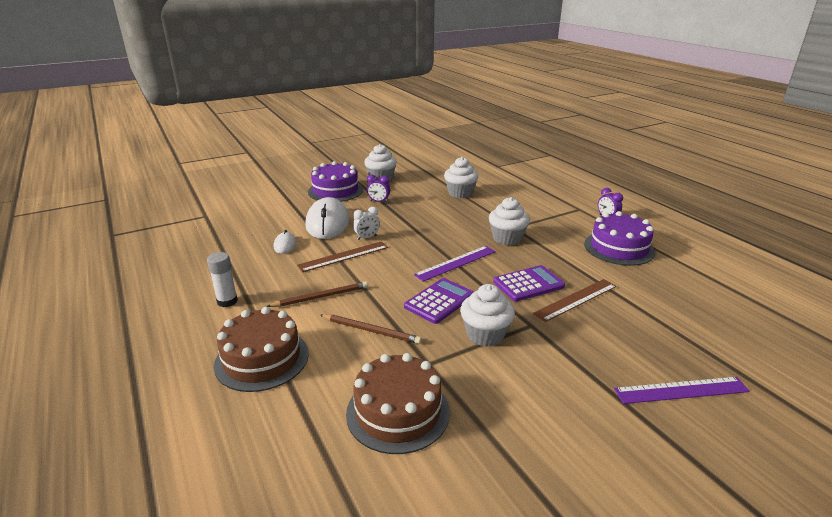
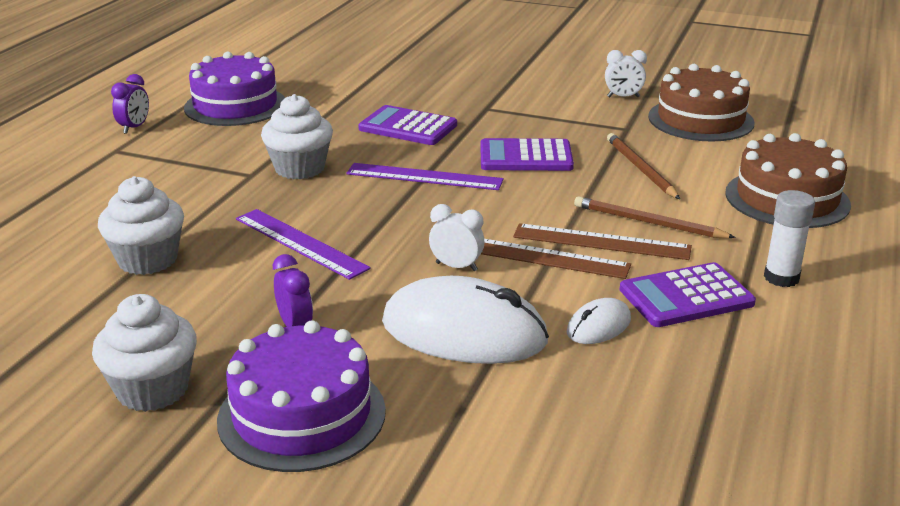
camera: 130 degrees left, 0 degrees up
(263, 271) = (686, 296): none -> purple calculator
(327, 223) = (464, 332): white mouse -> white mouse turned 60 degrees clockwise
(485, 335) = (540, 120): white cupcake -> none
(486, 401) = (623, 97): none -> white clock
(576, 299) = (403, 101): brown ruler -> brown ruler (601, 242)
(681, 390) = (480, 49): purple ruler -> purple ruler (300, 243)

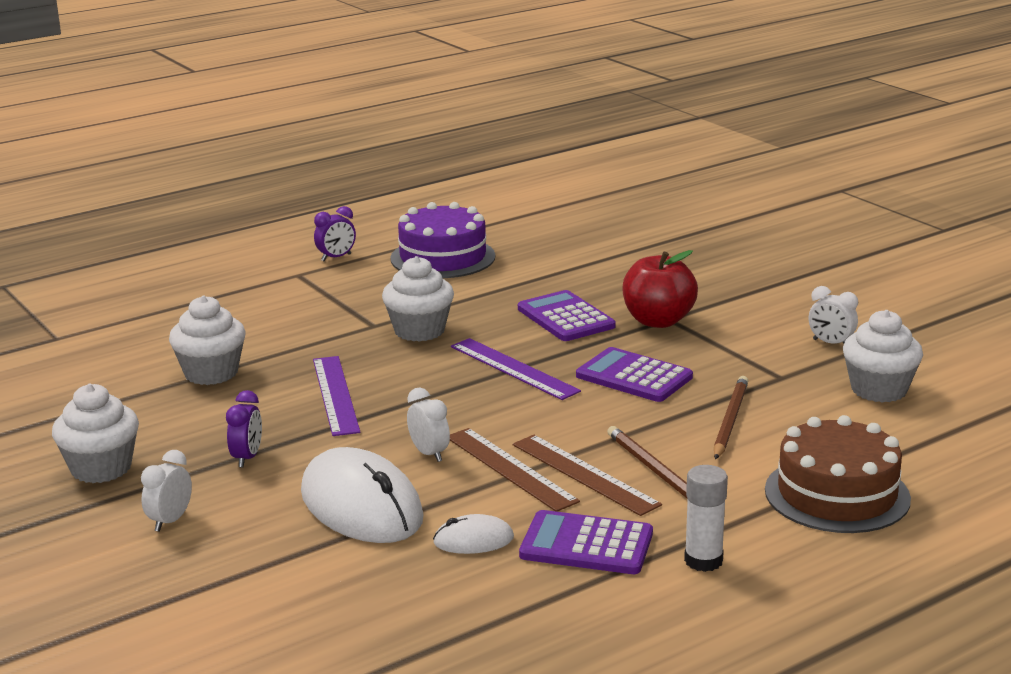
camera: 35 degrees right, 5 degrees down
(302, 415) = (170, 521): purple cake -> white clock
(482, 112) = (658, 321): none -> red apple
(700, 120) = (879, 390): brown cake -> white cupcake

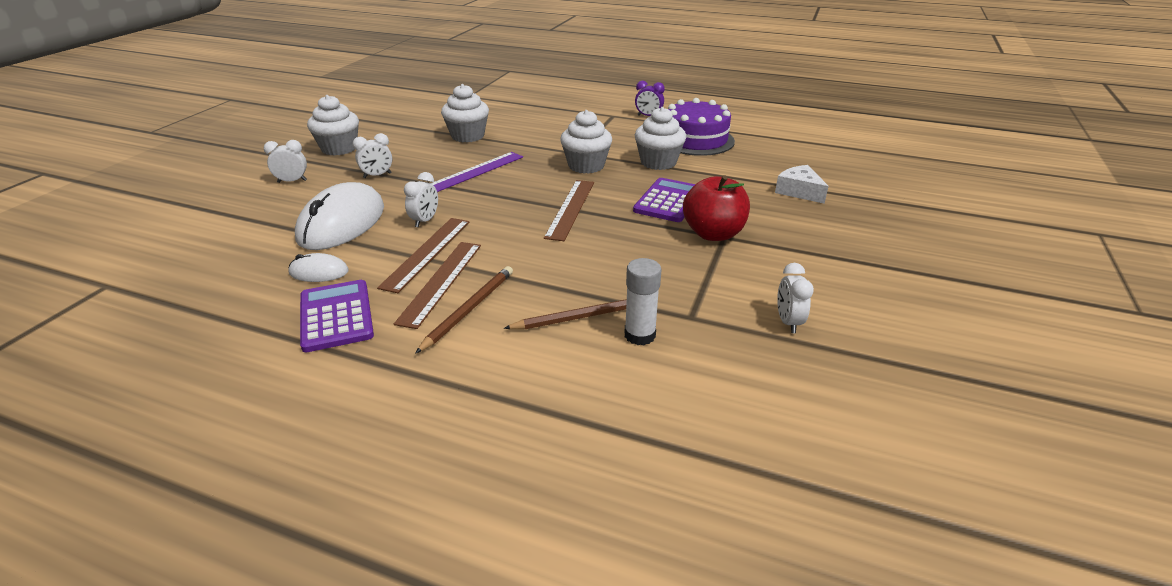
camera: 55 degrees right, 10 degrees up
(247, 458) = (377, 175): purple clock -> white clock
(473, 540) = (319, 272): white mouse -> white mouse turned 45 degrees counterclockwise
(514, 368) = (570, 209): purple ruler -> brown ruler
(629, 257) = (799, 191): none -> white cheese
(634, 376) = (611, 253): purple calculator -> none
(703, 560) = (339, 377): white glue stick -> white glue stick (639, 335)
(837, 494) = (503, 415): brown cake -> none
(879, 390) = (732, 378): white cupcake -> white cupcake (658, 162)

